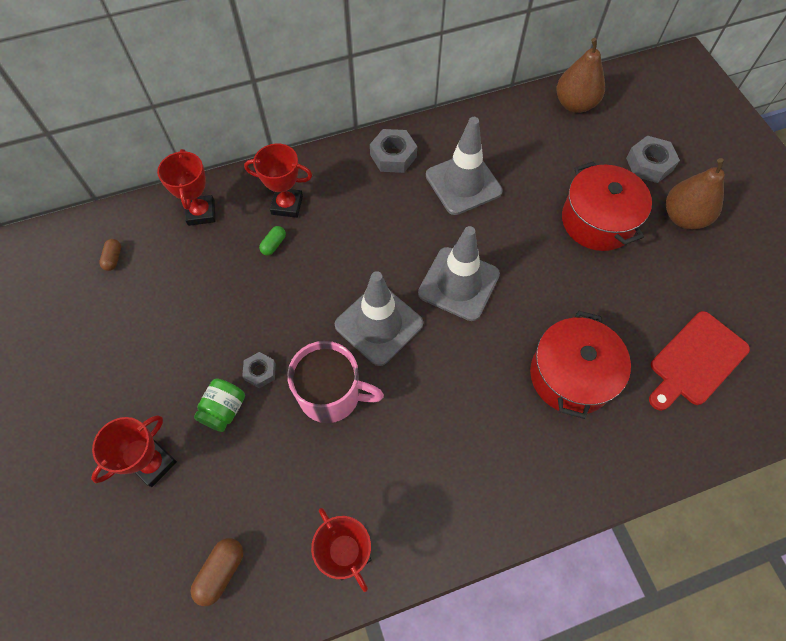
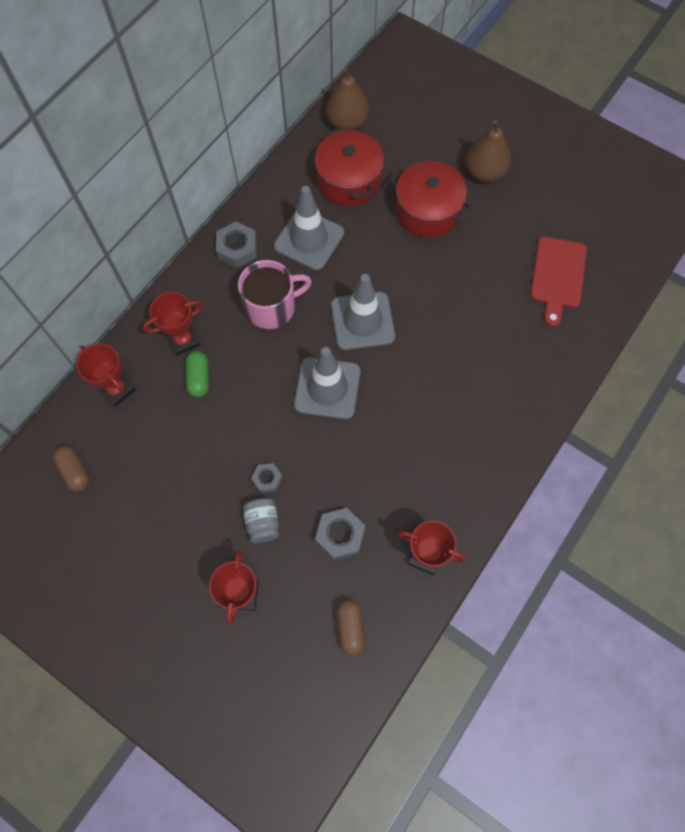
camera: 35 degrees left, 5 degrees up
(113, 258) = (75, 471): brown capsule -> brown capsule, size x1.53
(224, 410) = (263, 523): green jar -> grey jar
(274, 244) = (199, 378): green capsule -> green capsule, size x1.53
(331, 394) = (332, 460): pink mug -> pink mug (272, 307)
(571, 375) = (485, 339): red pot -> red pot (349, 180)
(649, 164) = (434, 143): grey nut -> grey nut (340, 535)

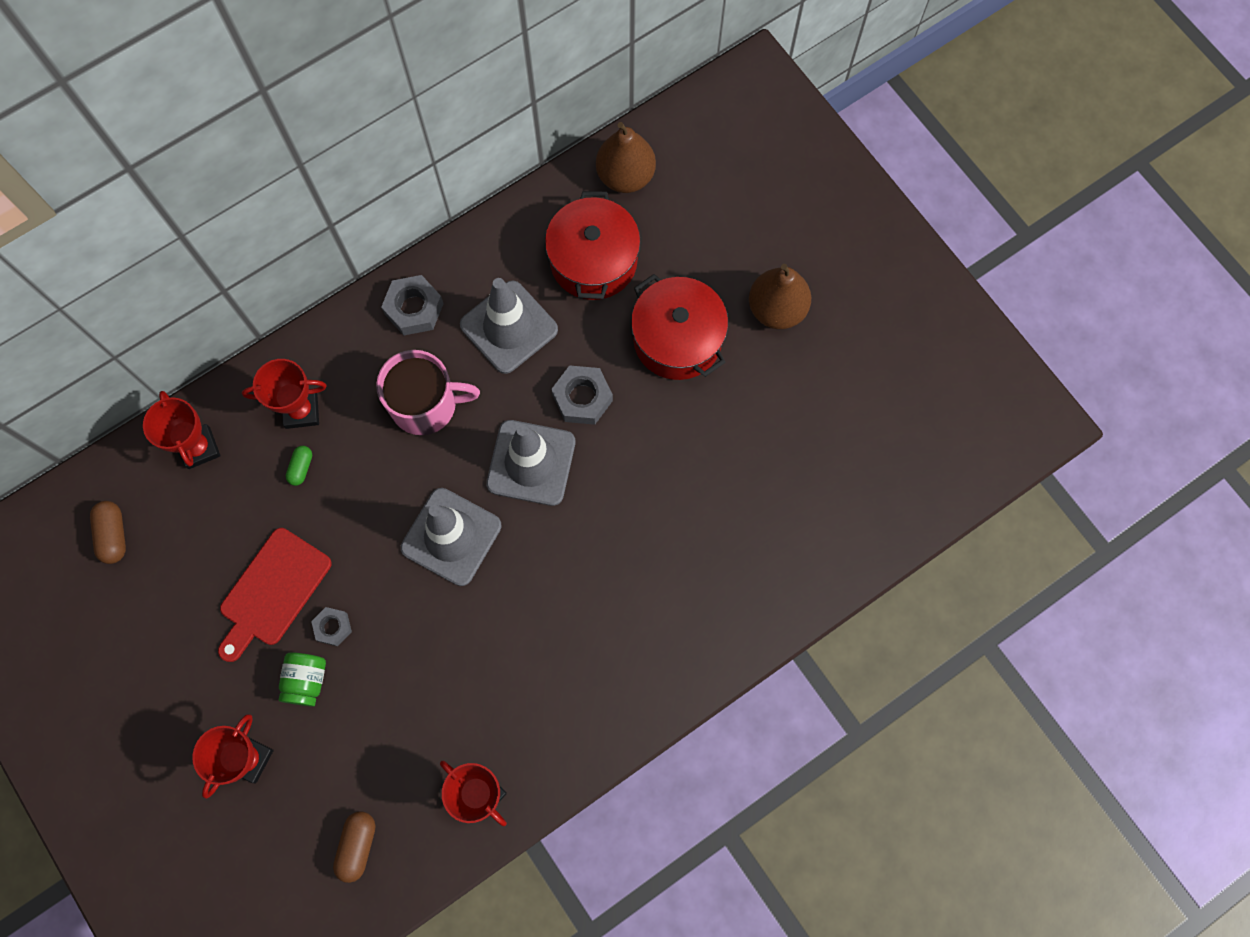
camera: 20 degrees right, 5 degrees up
(199, 378) = (301, 468): green capsule -> green capsule, size x0.66
(263, 523) = (306, 681): grey jar -> green jar
(340, 535) = (391, 730): grey nut -> grey nut (582, 398)
(557, 276) = (808, 489): red cutting board -> red cutting board (272, 591)

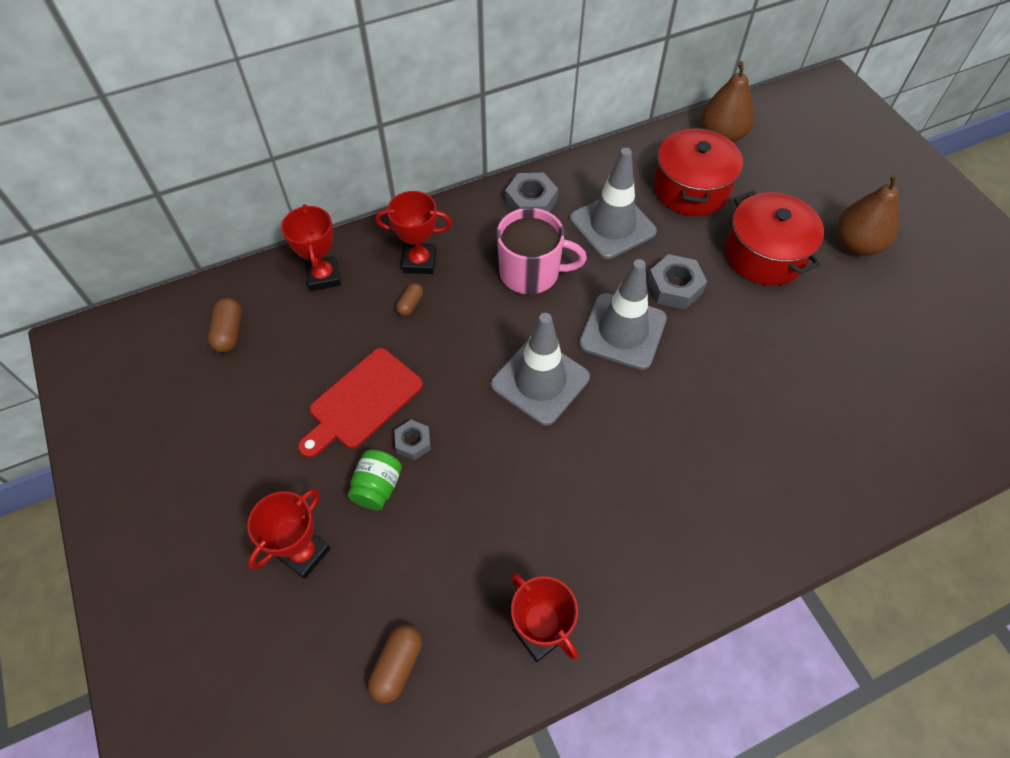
camera: 10 degrees right, 15 degrees down
(301, 468) = (410, 304): green capsule -> brown capsule

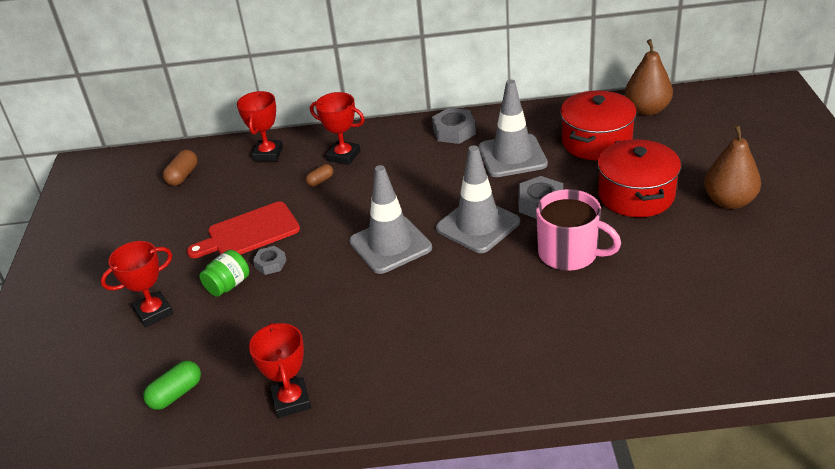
camera: 25 degrees right, 20 degrees down
(397, 666) = (176, 394): brown capsule -> green capsule
(531, 272) = (426, 176): pink mug -> pink mug (569, 253)

